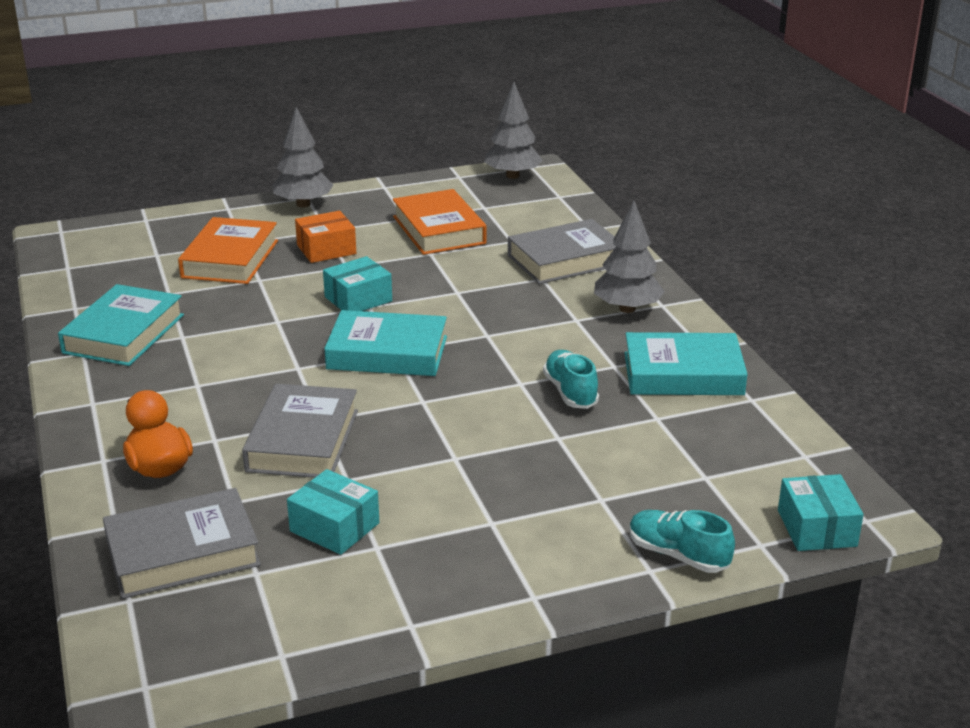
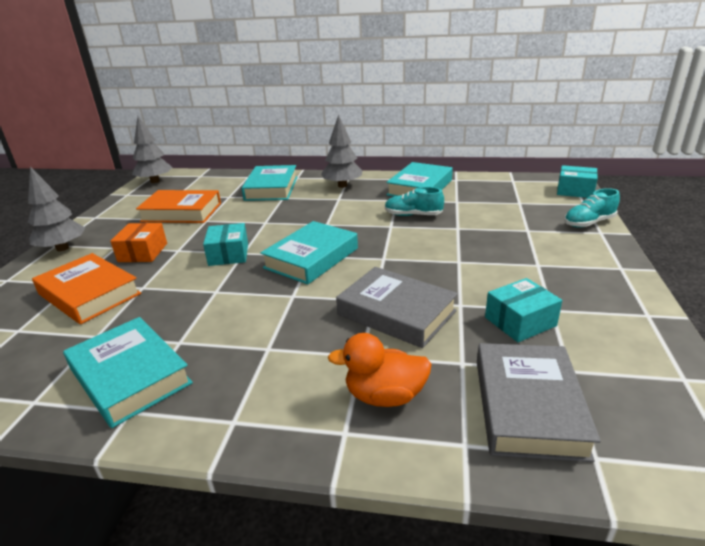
camera: 60 degrees left, 0 degrees up
(565, 260) = (271, 188): grey book -> turquoise book

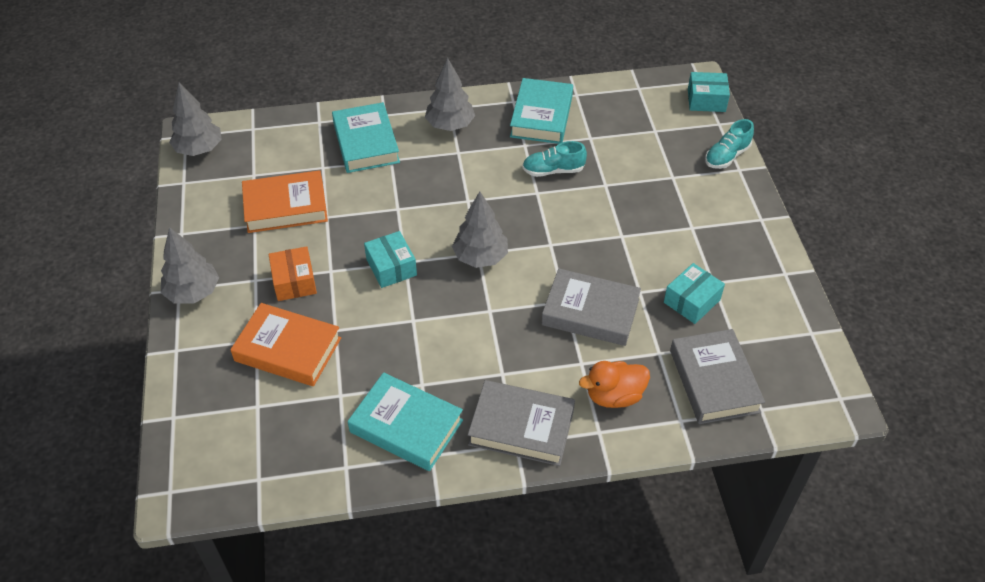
camera: 20 degrees left, 20 degrees up
(251, 405) = (521, 427): none -> grey book
(311, 258) = (480, 257): turquoise book -> grey tree

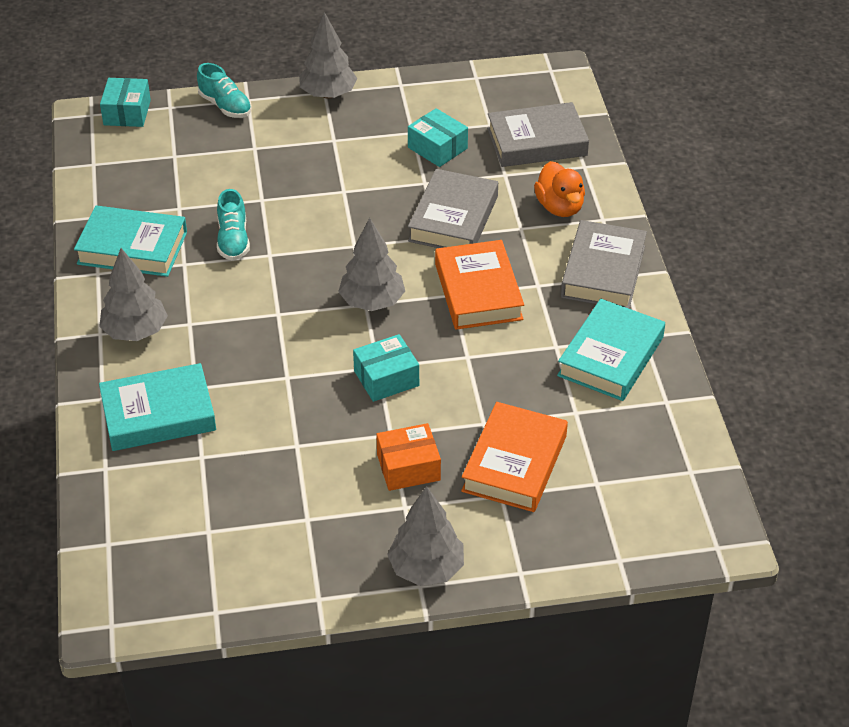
camera: 90 degrees left, 5 degrees down
(199, 149) = (145, 603): grey tree -> grey tree (328, 94)
(285, 207) = (275, 489): orange book -> orange book (478, 291)

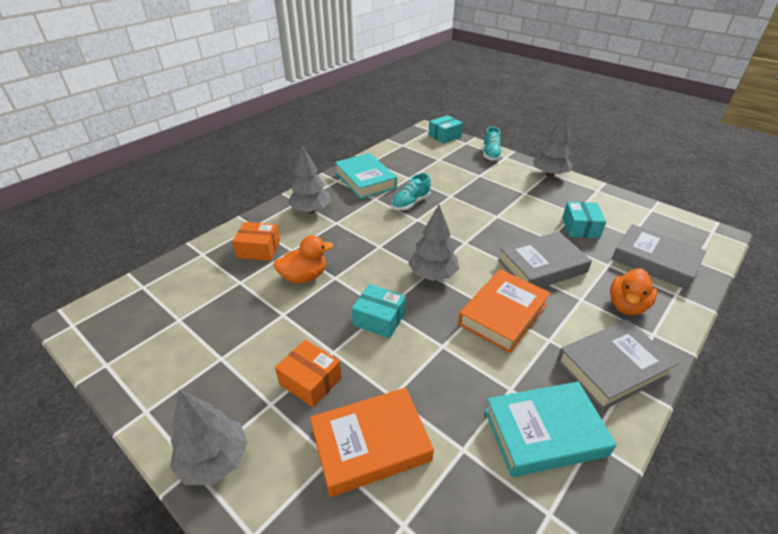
camera: 50 degrees right, 5 degrees down
(158, 414) = (259, 249): turquoise book -> orange box
(256, 400) = (304, 276): none -> orange duck

